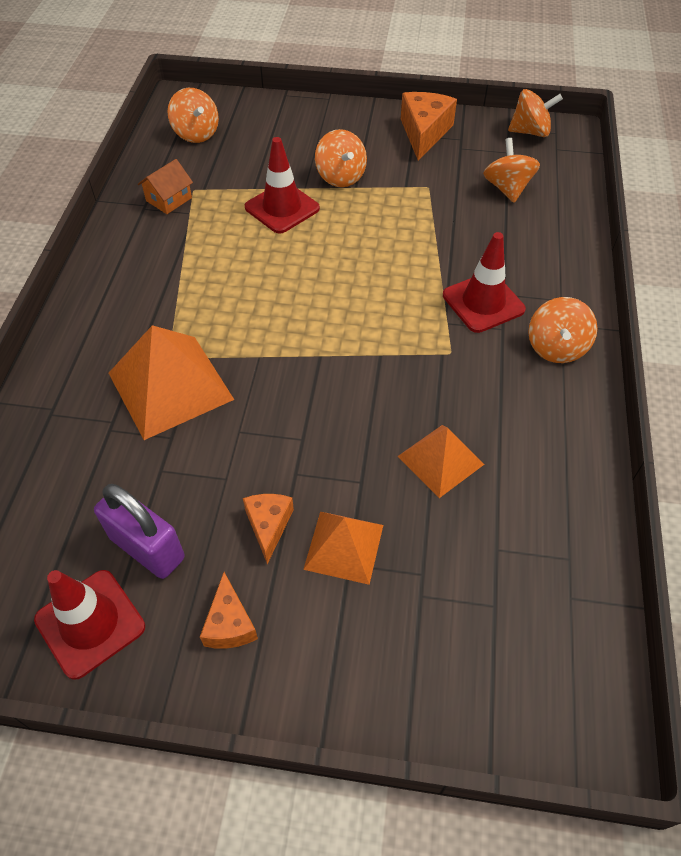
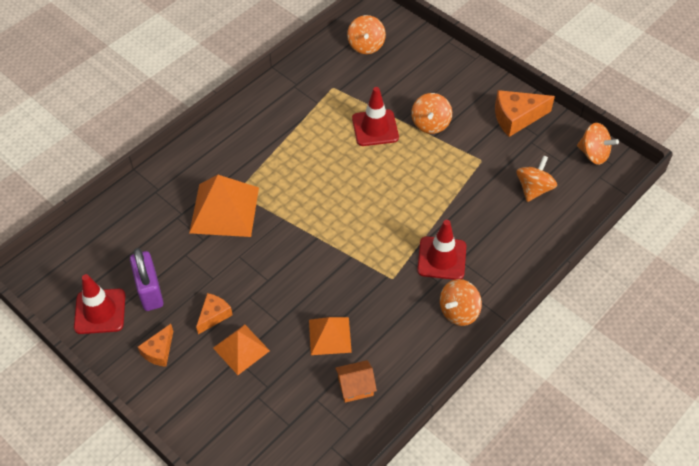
camera: 35 degrees right, 0 degrees up
(169, 199) = (313, 87): orange house -> orange house (355, 387)
(424, 133) = (516, 118): orange cheese -> orange cheese turned 150 degrees counterclockwise

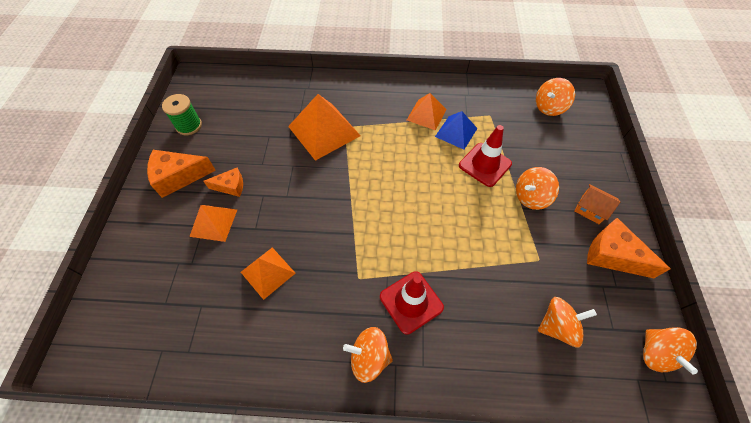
camera: 50 degrees right, 5 degrees up
(100, 311) = (189, 126): red traffic cone -> green spool
(150, 291) = (224, 139): purple padlock -> none
(159, 351) = (178, 177): orange cheese -> orange cheese, size x1.66
(286, 127) = (426, 114): none -> orange pyramid
(325, 122) = (456, 132): none -> blue pyramid
(355, 387) = (232, 327): orange house -> orange house (590, 209)

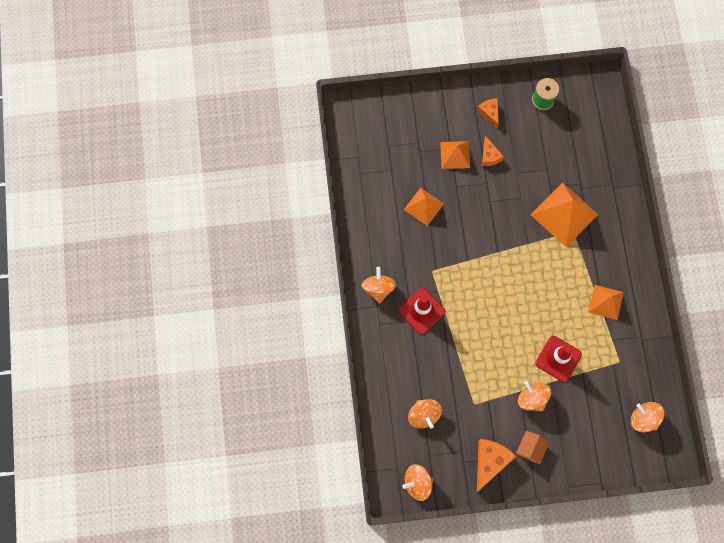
camera: 80 degrees right, 15 degrees up
(178, 177) = (489, 113): orange cheese -> orange cheese, size x0.60
(456, 132) = (590, 331): blue pyramid -> none

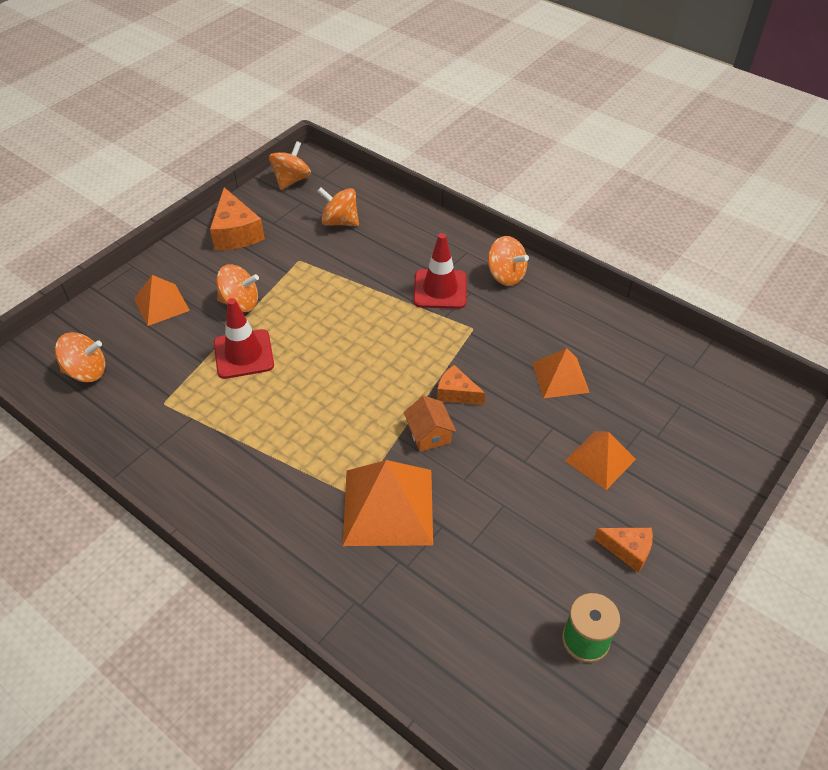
camera: 135 degrees right, 25 degrees down
(489, 156) = (560, 495): orange cheese -> orange cheese (456, 393)
(530, 448) = (202, 267): orange house -> orange house (429, 434)
(605, 302) = (235, 450): orange pyramid -> orange pyramid (161, 304)

